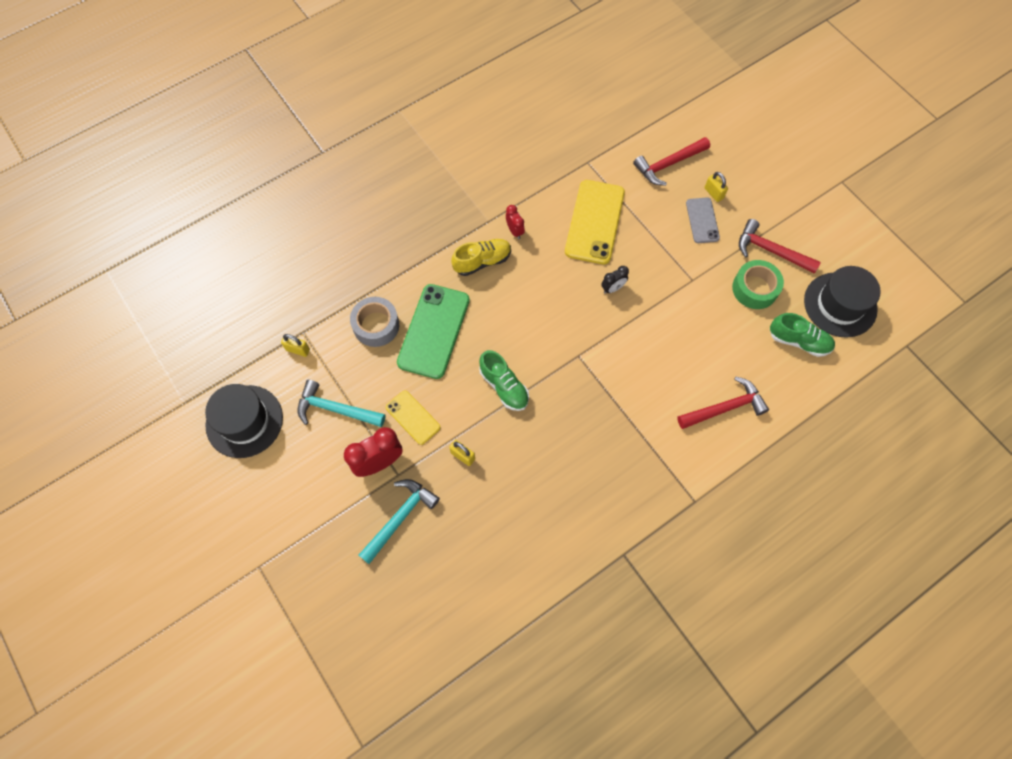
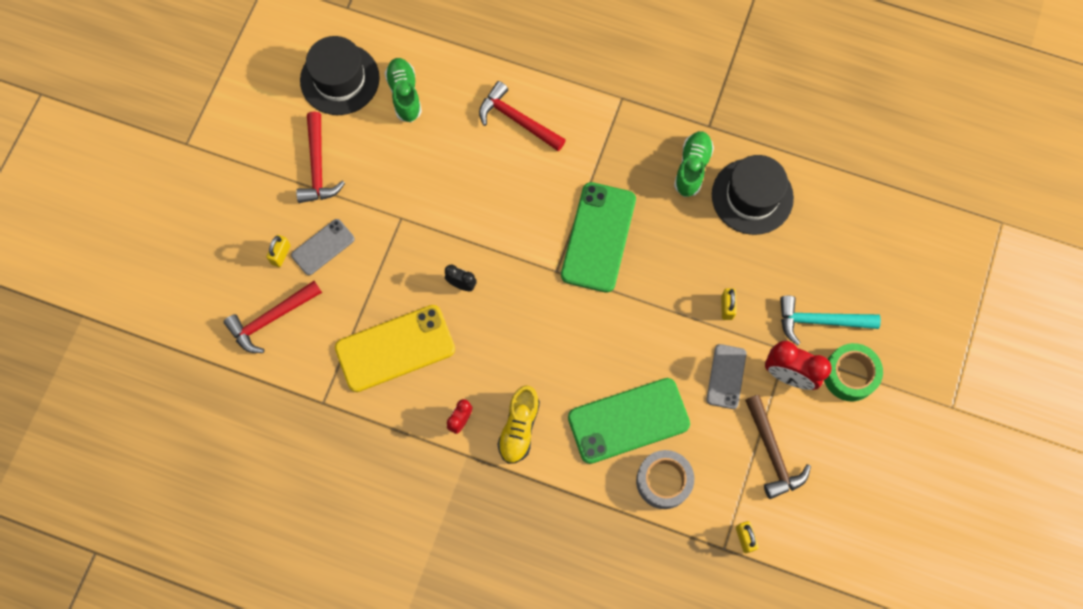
camera: 125 degrees left, 5 degrees up
(244, 421) = (849, 530): black hat -> black hat (752, 196)
(336, 409) = (772, 452): turquoise hammer -> brown hammer
(413, 417) = (726, 376): yellow phone -> grey phone
(482, 261) = (519, 428): yellow shoe -> yellow shoe turned 105 degrees counterclockwise
(504, 386) = (636, 316): green shoe -> green shoe (692, 168)
(585, 402) = (598, 237): none -> green phone
(668, 164) = (271, 319): red hammer -> red hammer turned 120 degrees clockwise
(755, 289) = (372, 158): green tape -> green tape (850, 374)

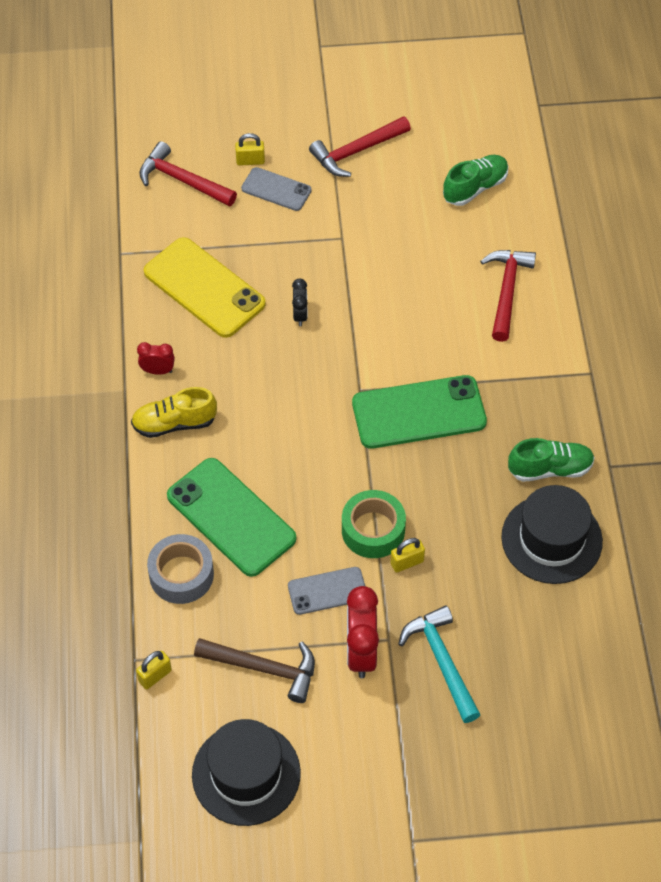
camera: 65 degrees right, 15 degrees down
(339, 79) = (458, 131): black hat -> black hat (246, 774)
(772, 452) = (263, 668): brown hammer -> brown hammer turned 120 degrees counterclockwise
(850, 374) = (394, 715): green tape -> green tape (373, 530)

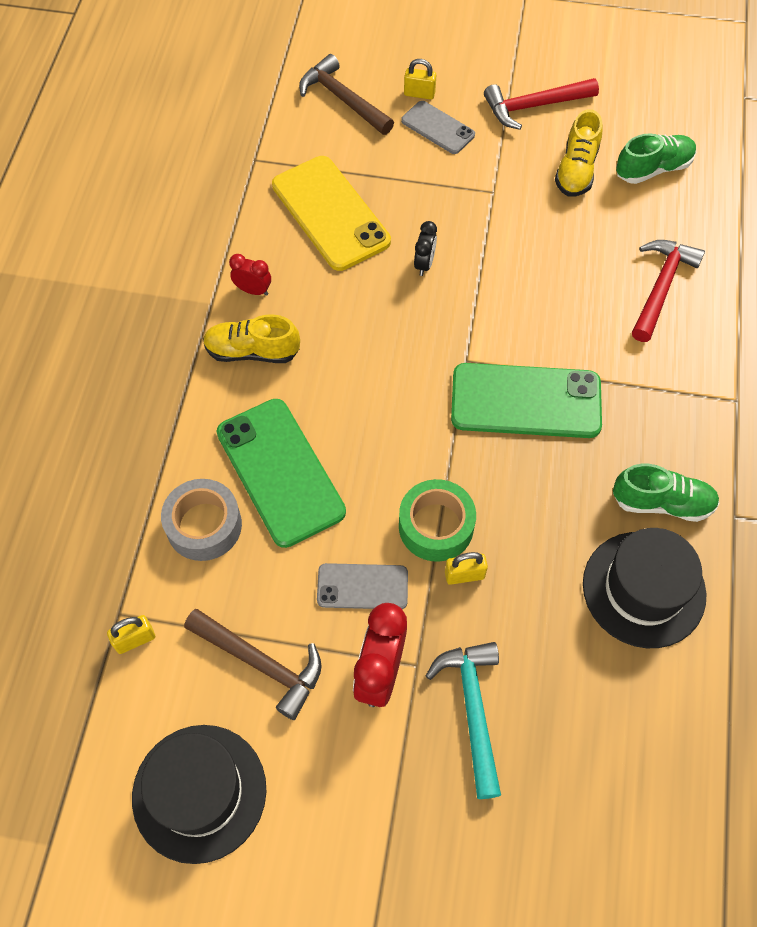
camera: 15 degrees right, 5 degrees up
(182, 180) = (343, 99): red hammer -> brown hammer
(409, 203) = (576, 170): none -> yellow shoe

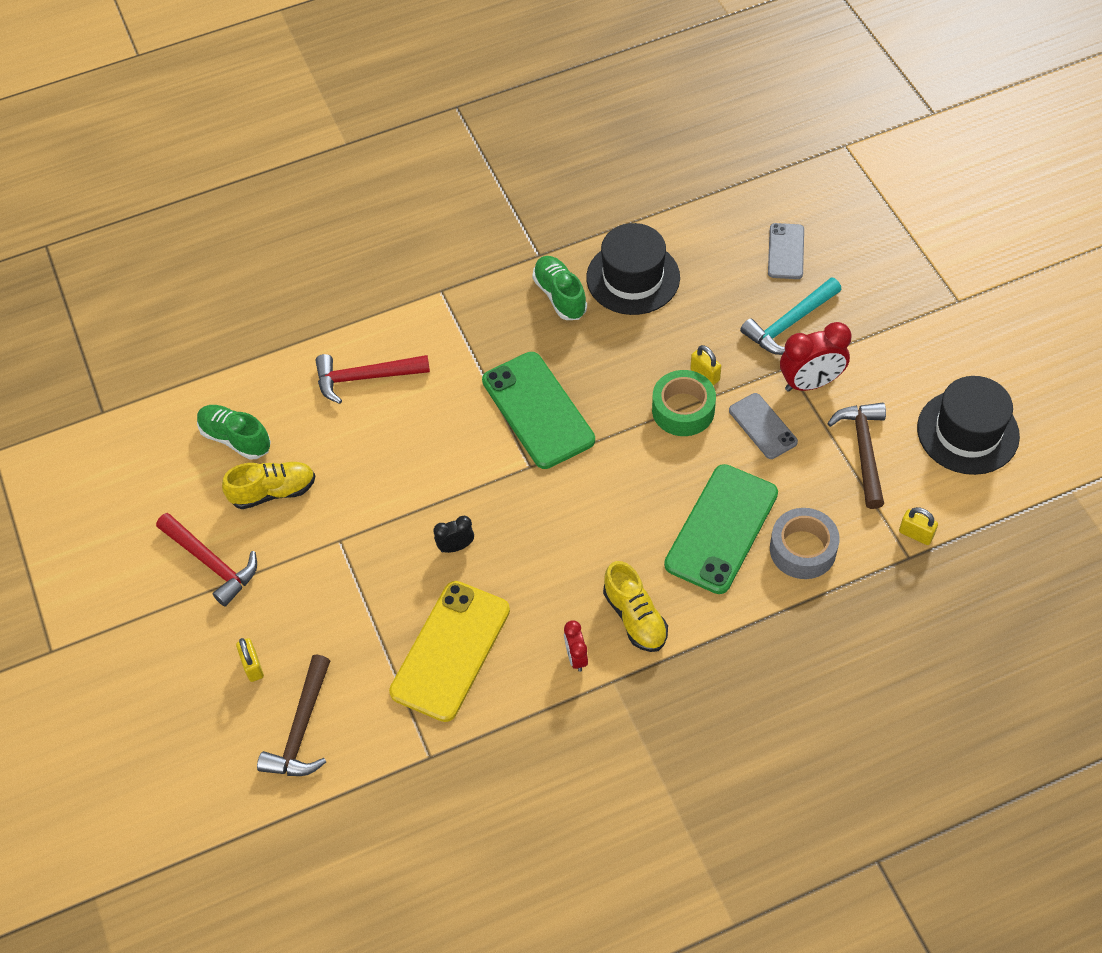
camera: 120 degrees left, 5 degrees down
(437, 128) = (289, 625): grey phone -> grey phone (786, 251)

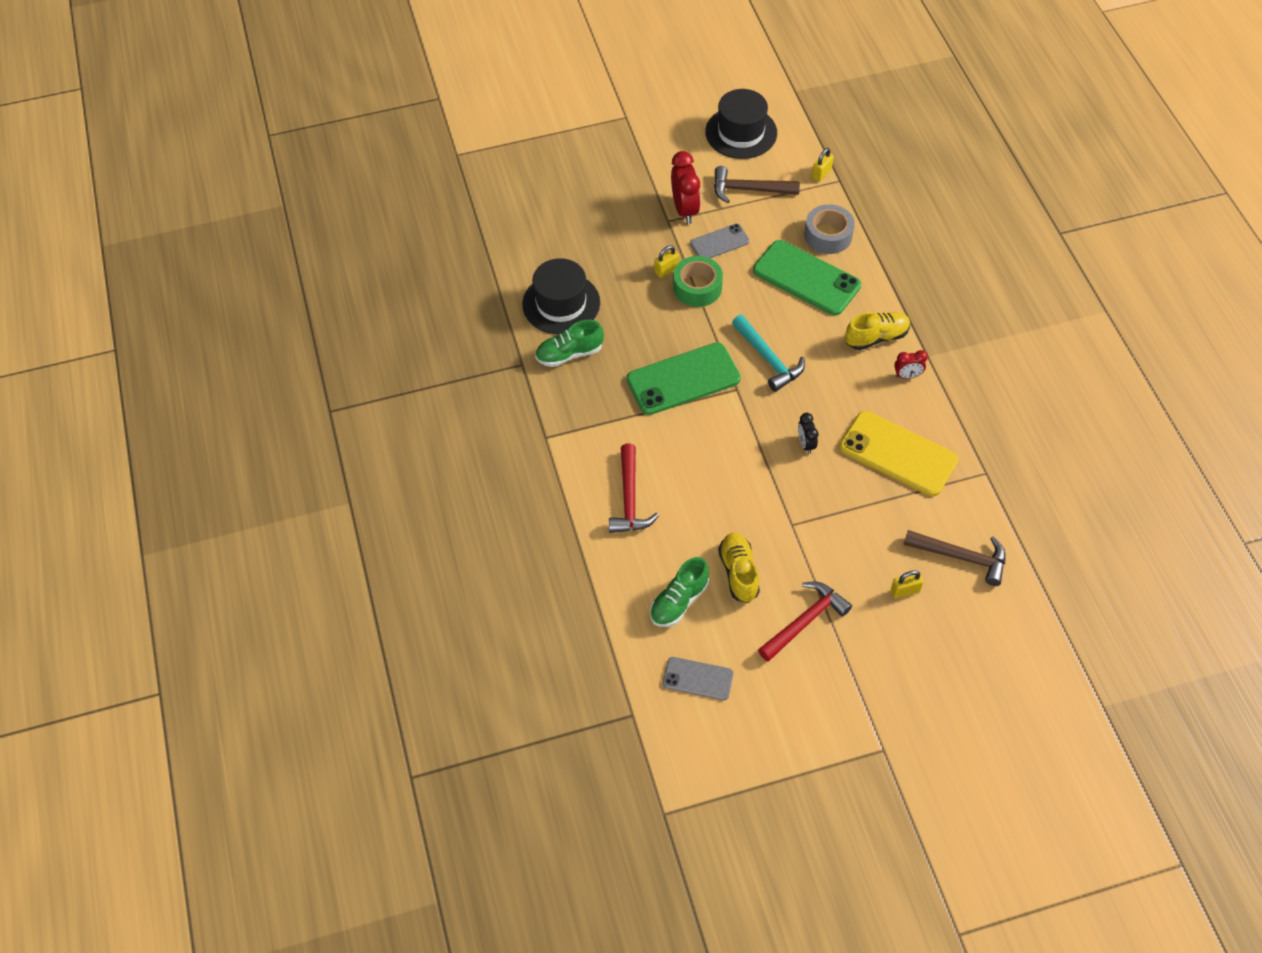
camera: 85 degrees left, 0 degrees up
(786, 251) = (556, 205): grey phone -> grey phone (698, 678)
(789, 323) = (627, 213): turquoise hammer -> turquoise hammer (768, 359)

